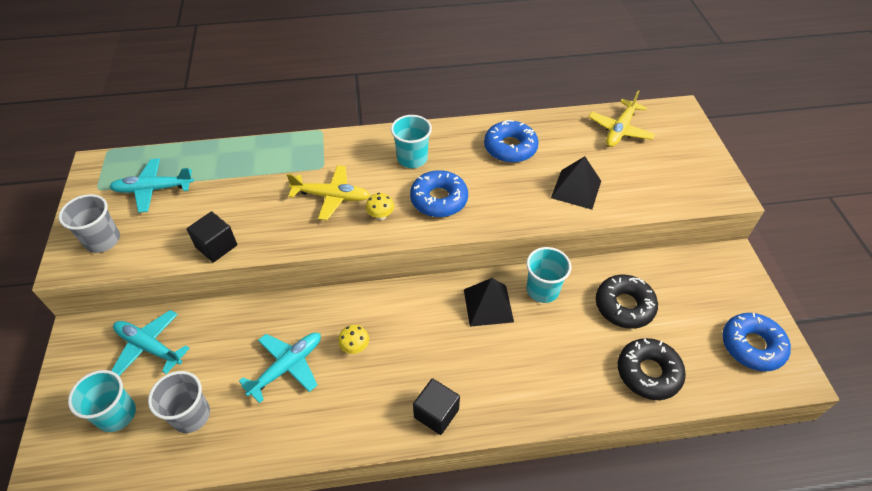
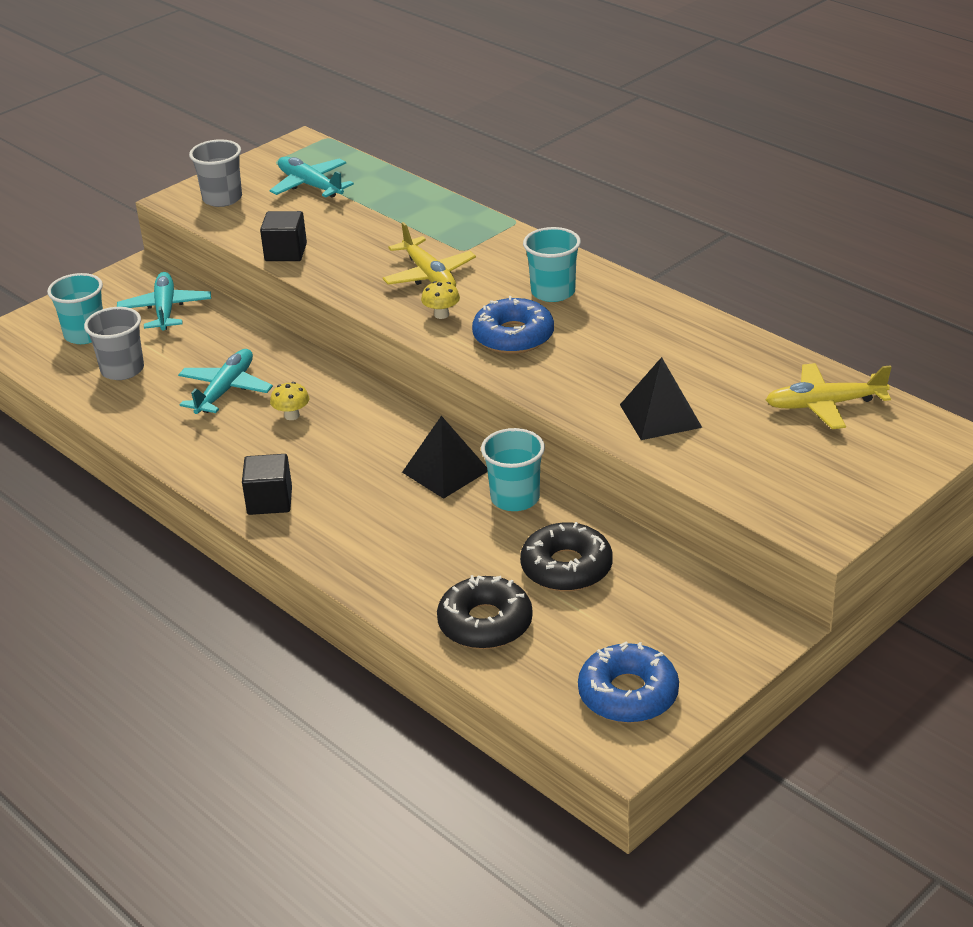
camera: 55 degrees right, 15 degrees down
(287, 367) = (225, 390): turquoise plane -> turquoise plane turned 75 degrees counterclockwise
(510, 148) = (666, 343): blue donut -> none

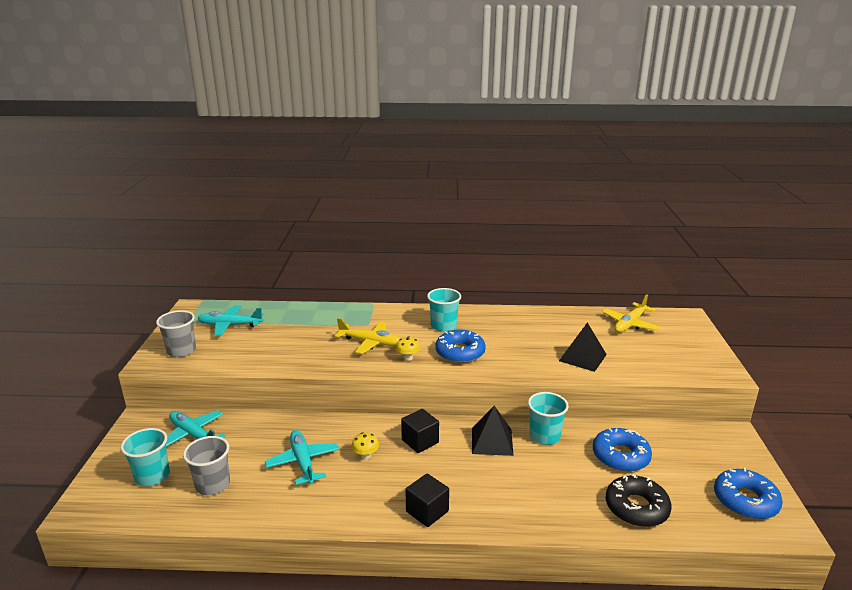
camera: 45 degrees left, 10 degrees down
(285, 252) = (268, 363): black cube -> black cube (420, 441)
(566, 568) = (620, 456): black donut -> blue donut

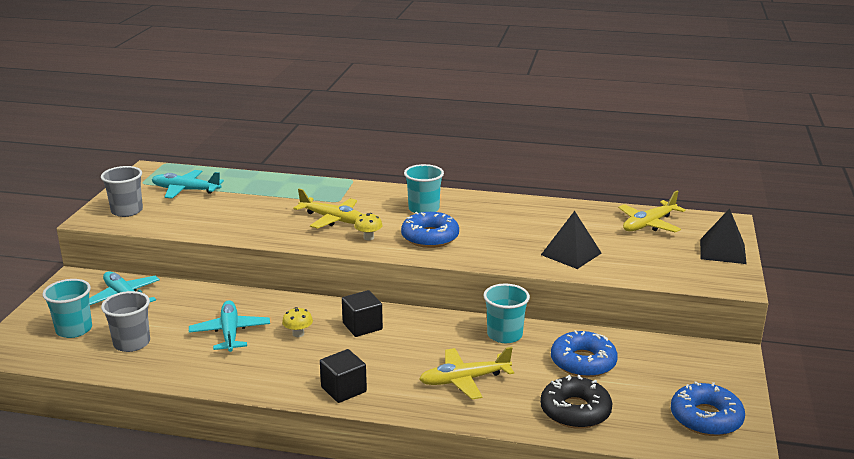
camera: 10 degrees right, 0 degrees up
(492, 441) = (442, 334): black pyramid -> black pyramid (722, 251)
(530, 487) = (465, 380): none -> yellow plane

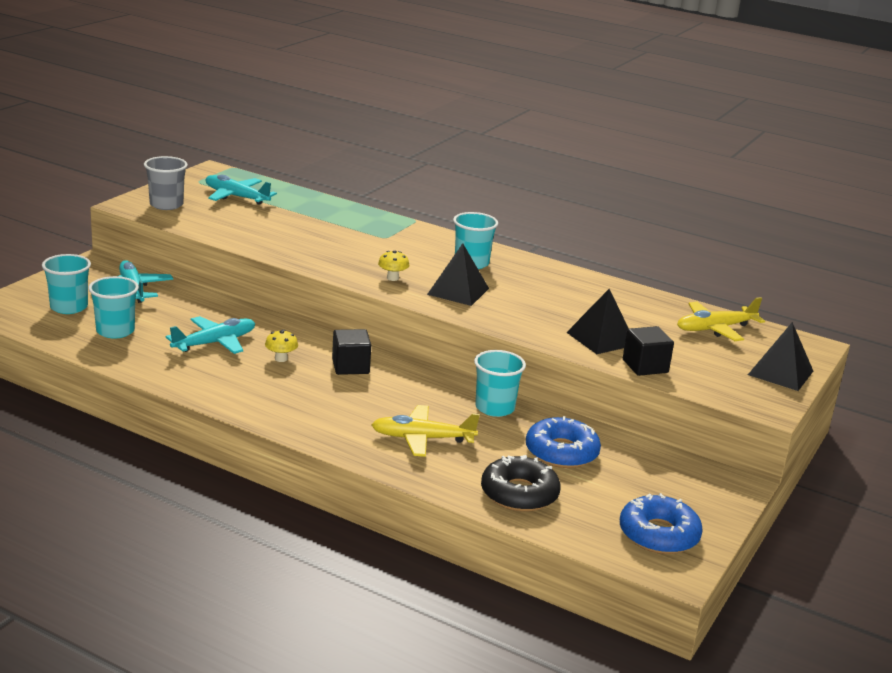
camera: 15 degrees right, 0 degrees up
(132, 343) = (115, 331): grey cup -> turquoise cup
(230, 333) = (214, 343): turquoise plane -> turquoise plane turned 45 degrees clockwise
(333, 219) = (367, 253): yellow plane -> none
(344, 389) = (293, 418): black cube -> black cube (645, 366)
(430, 237) = (458, 291): blue donut -> black pyramid

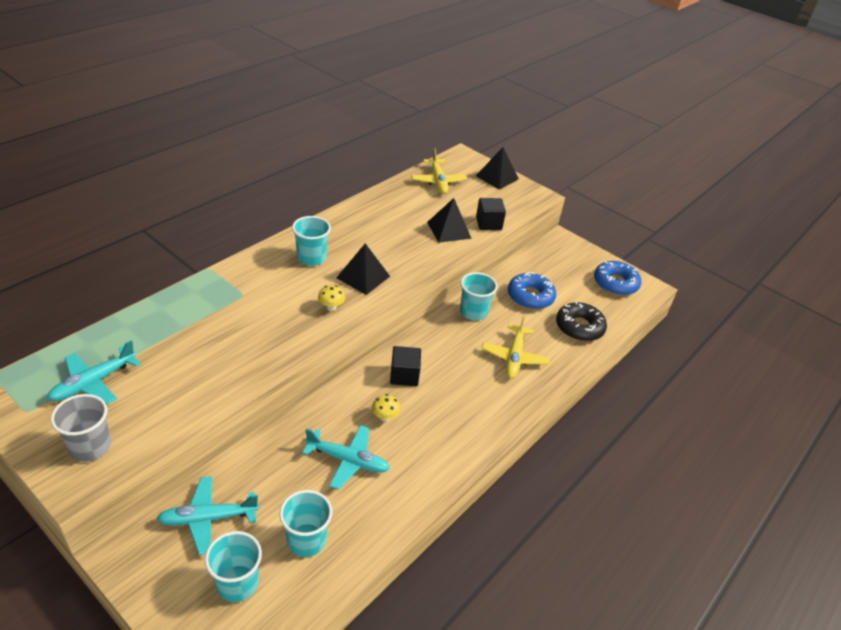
camera: 80 degrees left, 15 degrees up
(214, 343) = (347, 460): turquoise plane -> turquoise plane turned 135 degrees clockwise

